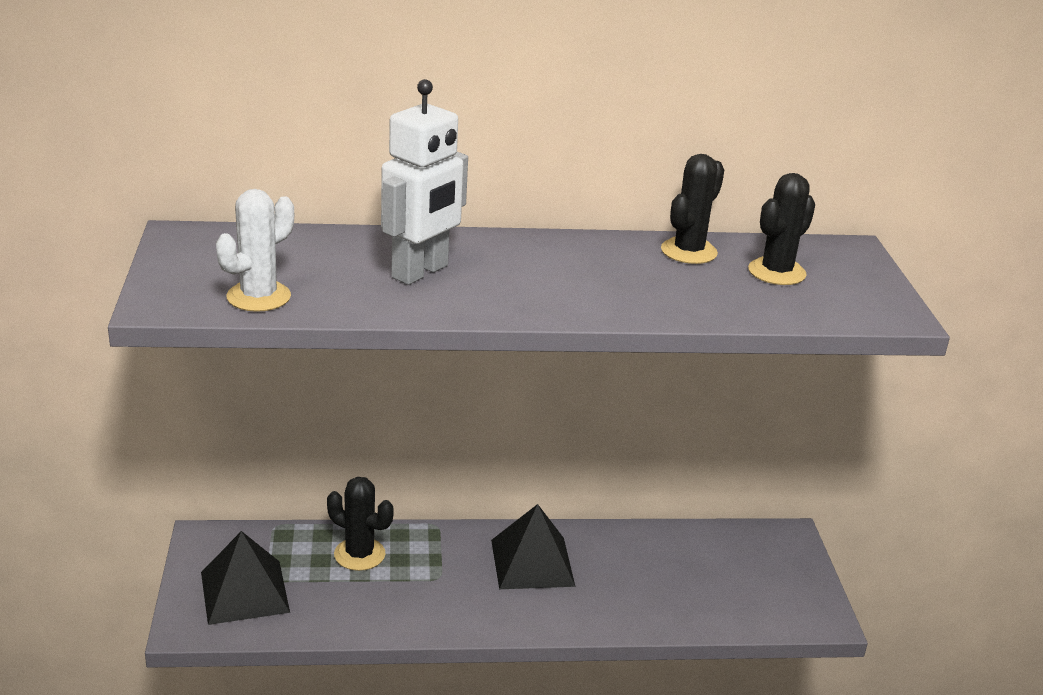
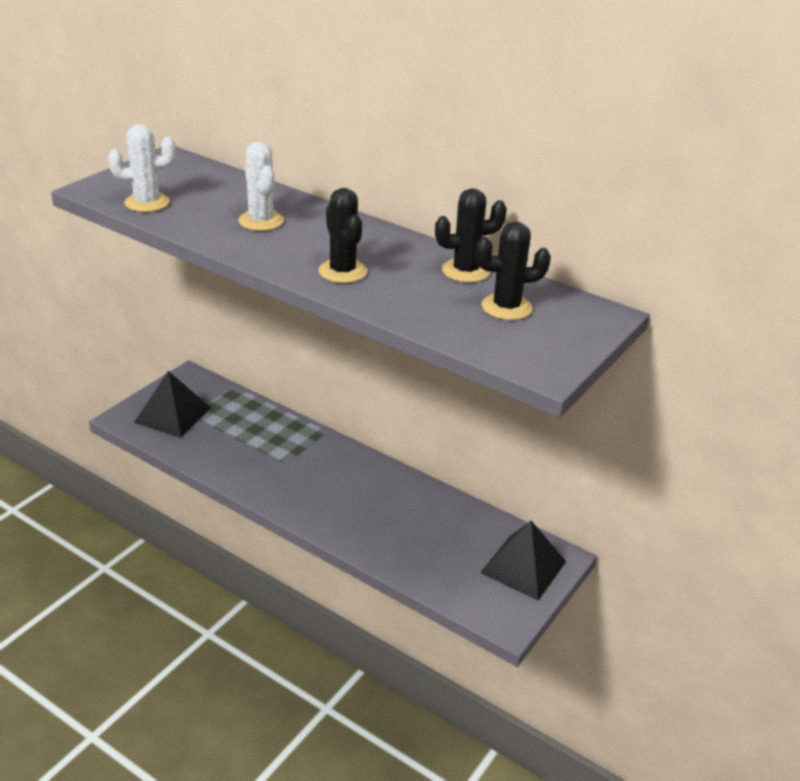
camera: 40 degrees right, 5 degrees up
(359, 554) = (258, 425): black cactus -> black cactus (342, 271)
(420, 272) = (261, 221): white robot -> white cactus
(532, 562) = (353, 481): black pyramid -> black pyramid (523, 567)

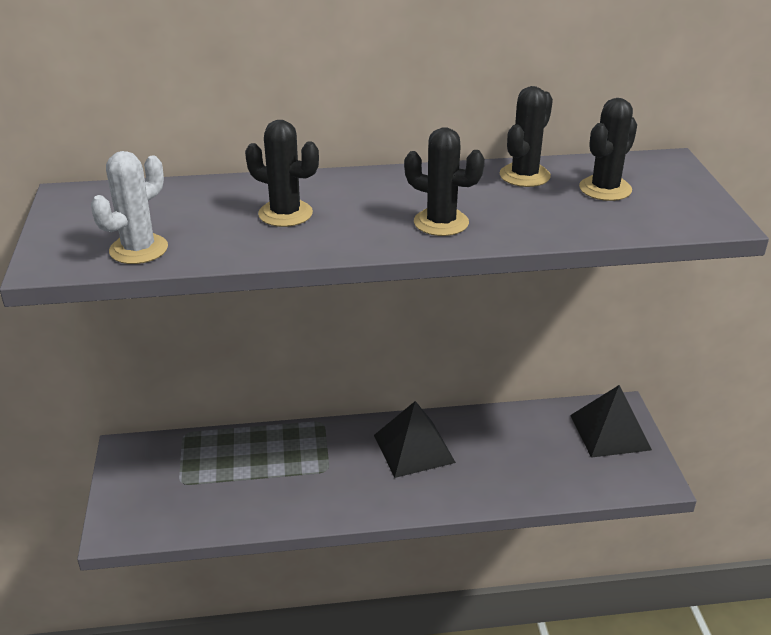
camera: 40 degrees left, 0 degrees up
(173, 415) = (161, 496): black pyramid -> black pyramid (414, 448)
(261, 221) = (285, 214): white cactus -> black cactus

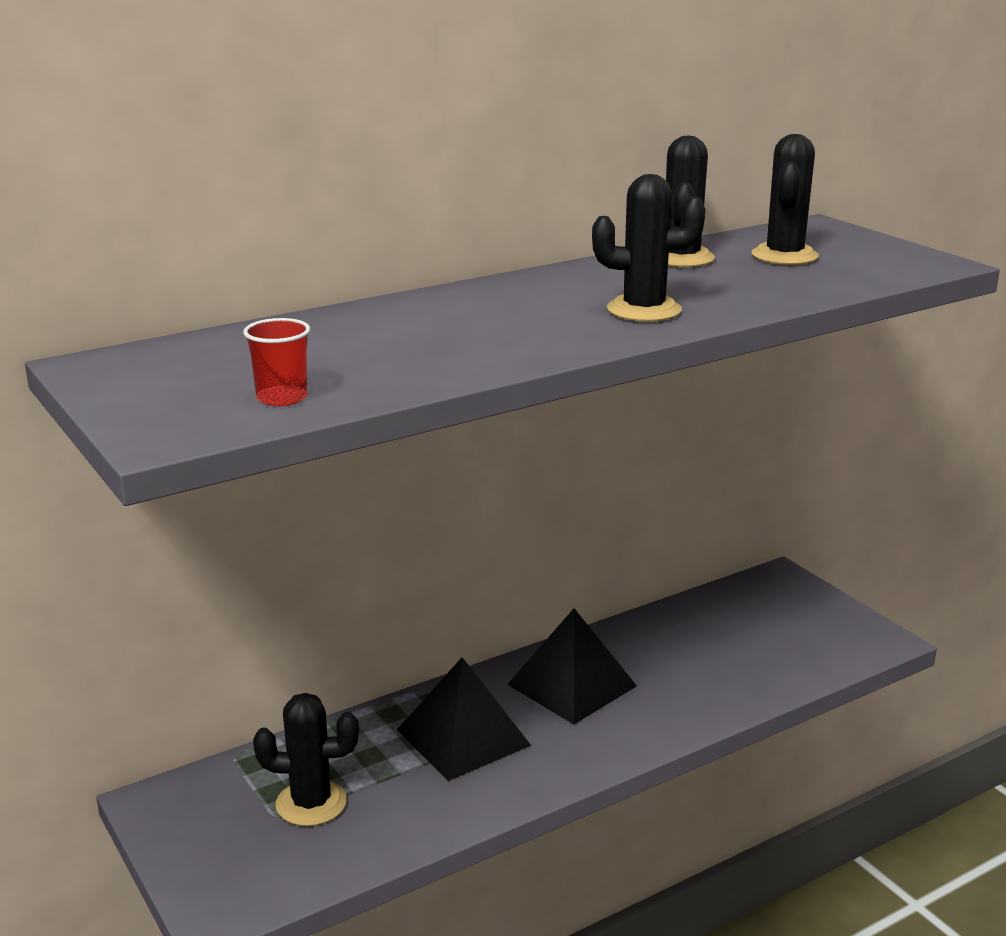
camera: 25 degrees left, 10 degrees down
(138, 249) = (282, 398): white cactus -> red cup
(285, 214) = (438, 333): black cactus -> black cactus (311, 803)
(610, 432) = (789, 605): black pyramid -> black pyramid (463, 737)

